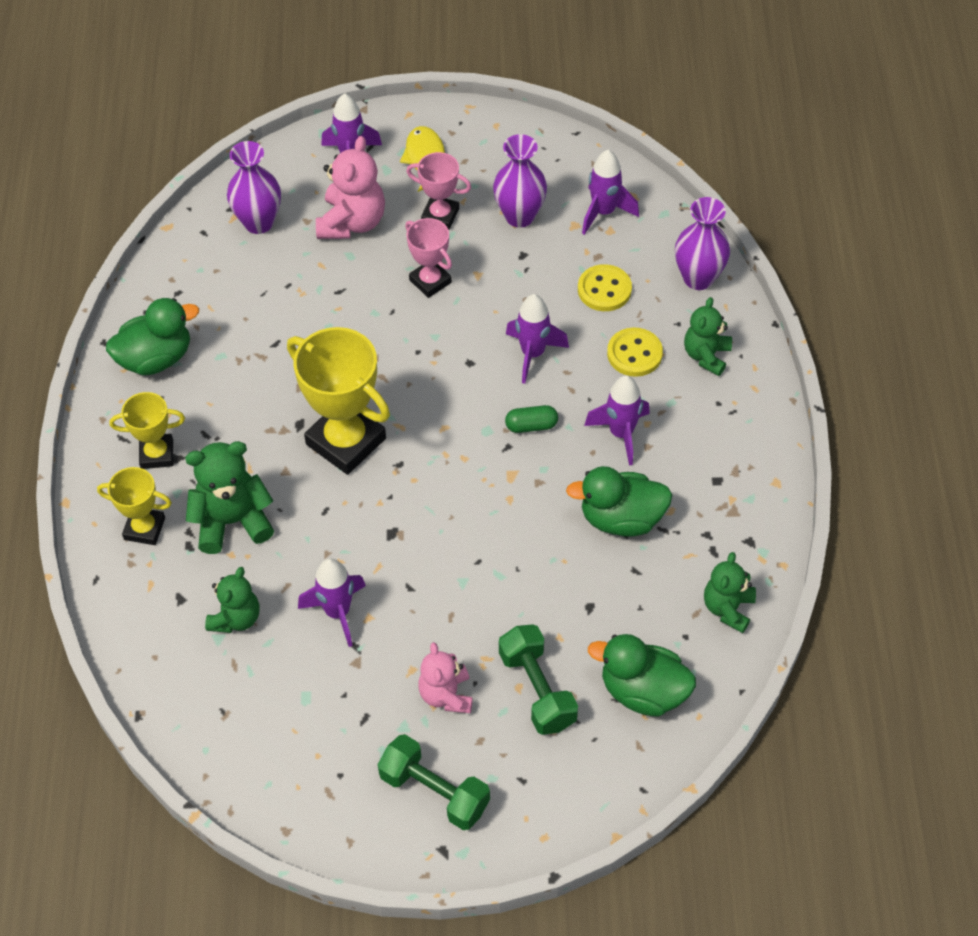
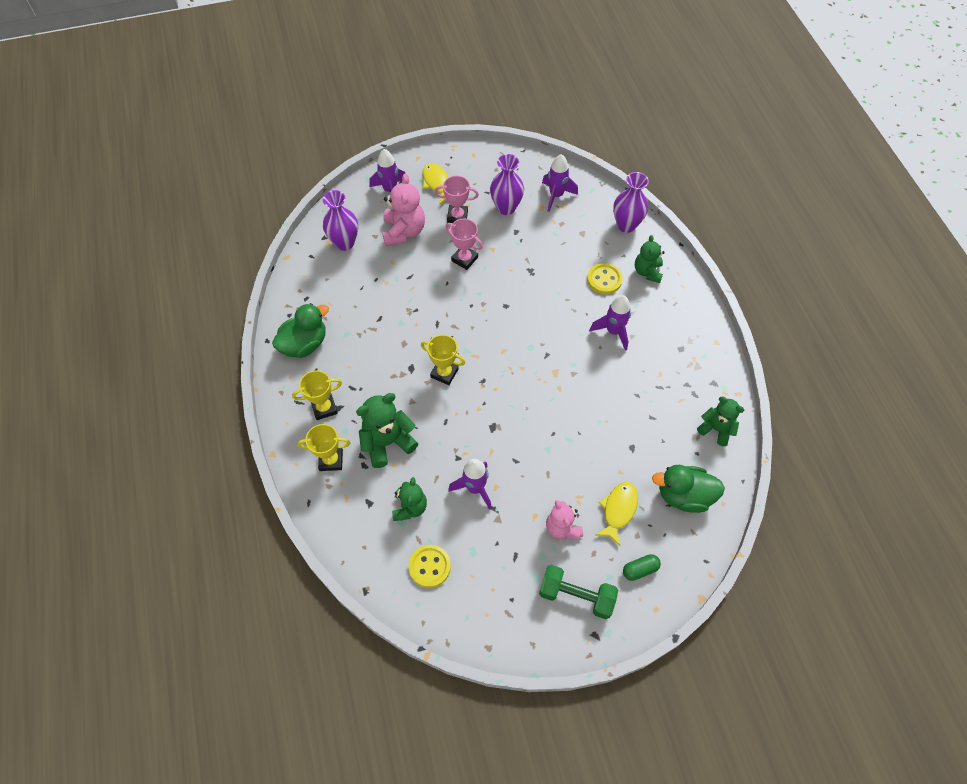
camera: 15 degrees left, 5 degrees up
(346, 441) = (444, 373): yellow trophy -> yellow trophy, size x0.56
(531, 426) = (557, 338): green capsule -> green capsule (640, 569)
(533, 354) = (543, 292): purple rocket -> none
(537, 689) = (618, 510): green dumbbell -> yellow fish
(604, 290) = (572, 243): yellow button -> yellow button (429, 566)
(621, 518) = (632, 386): green duck -> none
(728, 608) = (716, 429): green teddy bear -> green teddy bear turned 120 degrees clockwise

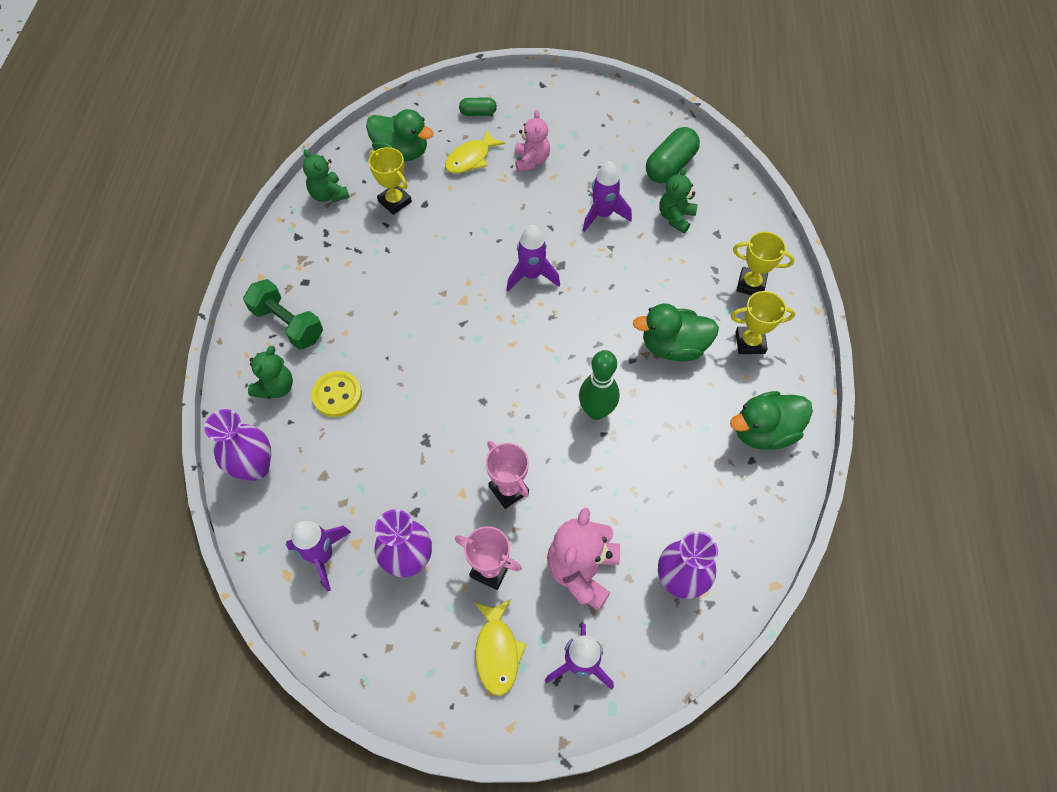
camera: 160 degrees left, 0 degrees up
(383, 386) = (673, 347): none -> green duck
(387, 442) = (683, 284): green teddy bear -> none
(425, 322) = (596, 411): none -> green bowling pin
(429, 566) = (670, 166): yellow button -> green capsule
(444, 373) = (594, 339): yellow trophy -> yellow trophy (395, 201)
(576, 595) = (544, 112): green dumbbell -> green dumbbell (288, 324)
(613, 331) = (368, 325): purple rocket -> purple rocket (531, 276)

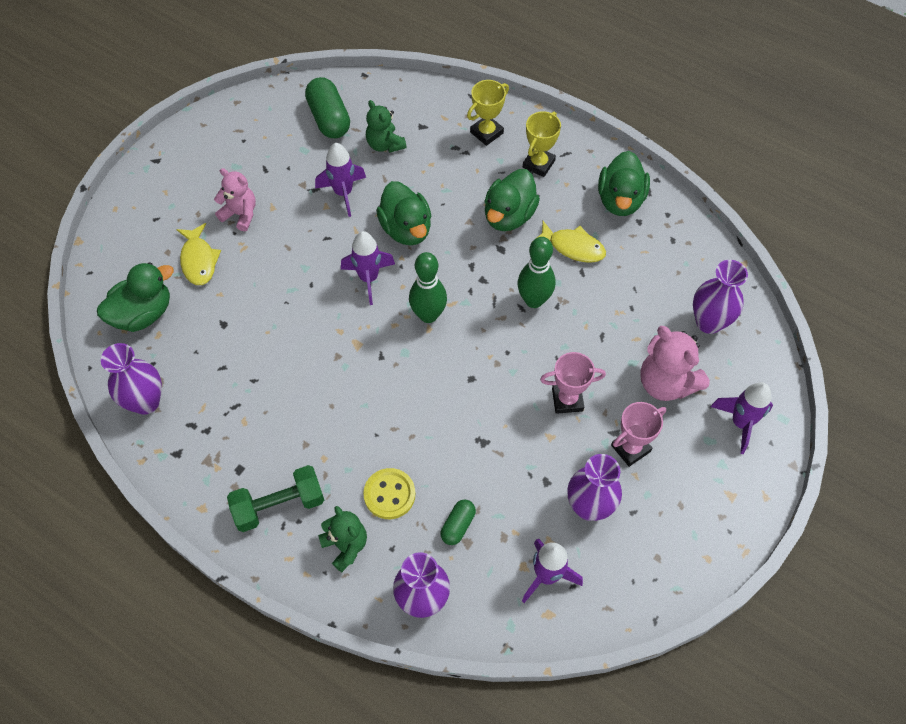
camera: 60 degrees left, 0 degrees up
(329, 195) = (146, 402): green teddy bear -> purple vase
(395, 201) = (200, 347): yellow trophy -> none
(478, 113) = (147, 227): green capsule -> green capsule (458, 525)
(497, 652) = (702, 476): yellow fish -> yellow fish (573, 247)
(525, 337) = (428, 315): none -> green bowling pin
(600, 277) = (406, 229): none -> green duck

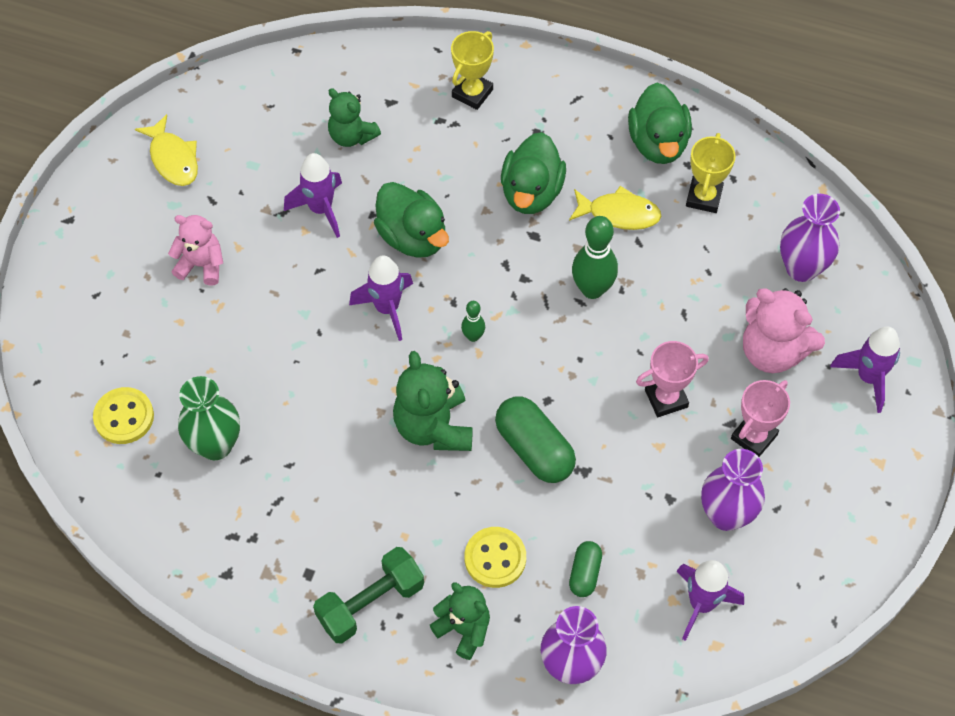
camera: 15 degrees left, 0 degrees up
(143, 314) = (124, 417): green duck -> yellow button
(146, 402) = (167, 522): purple vase -> none
(199, 260) = (170, 335): yellow fish -> yellow fish (173, 159)
(203, 351) = (215, 445): none -> green vase
(329, 119) = (271, 117): green capsule -> green capsule (534, 449)
(375, 378) = (433, 427): none -> green teddy bear
(428, 315) = (473, 336): green bowling pin -> green bowling pin, size x0.52
(538, 164) = (547, 119): yellow trophy -> yellow trophy (704, 197)

